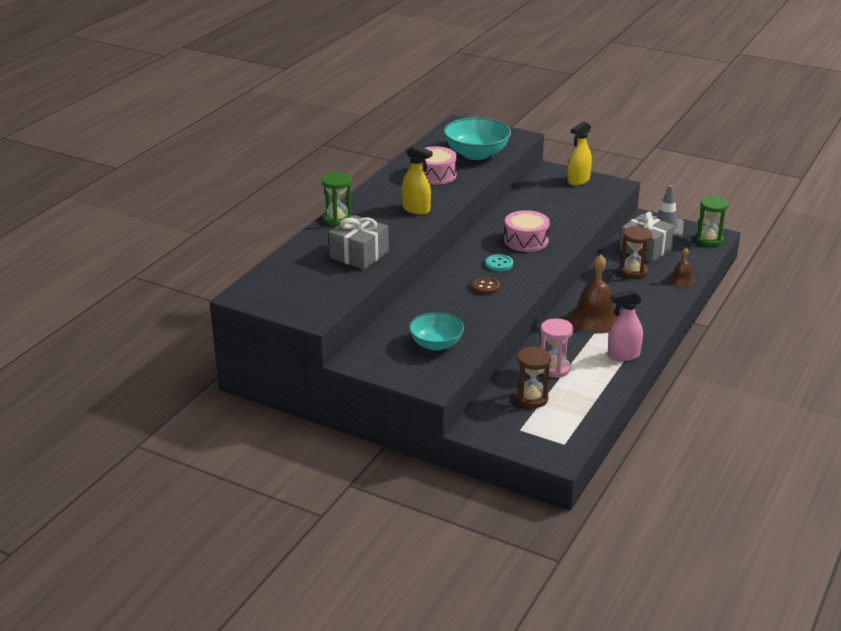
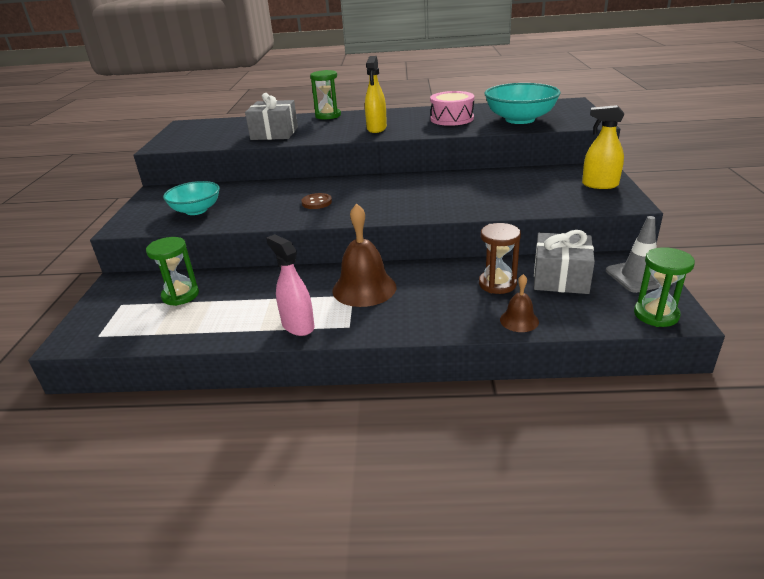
camera: 65 degrees right, 0 degrees up
(499, 264) = (367, 197): turquoise button -> none
(526, 240) = (429, 195): pink drum -> none
(531, 398) = (180, 295): brown hourglass -> green hourglass
(554, 368) = (244, 292): pink hourglass -> none

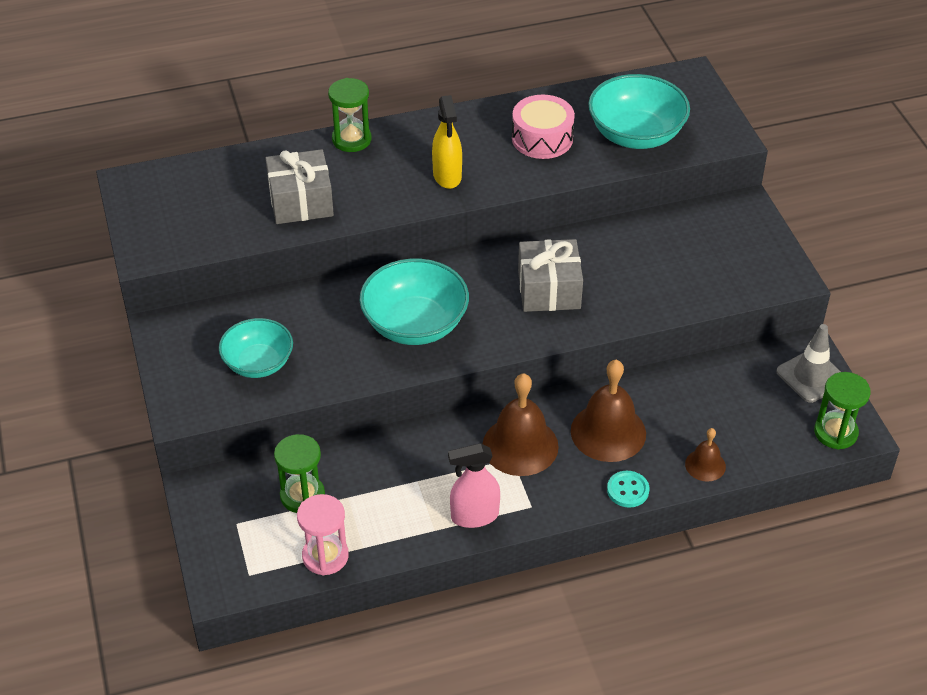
camera: 20 degrees left, 15 degrees up
(163, 333) = (325, 556): none -> pink hourglass
(298, 326) = (474, 516): pink spray bottle -> pink spray bottle turned 45 degrees counterclockwise
(316, 202) = (415, 324): brown button -> turquoise bowl
(439, 327) = (628, 490): none -> turquoise button
(441, 289) = (608, 432): none -> brown bell
(497, 284) = (667, 413): brown hourglass -> none
(560, 278) = (732, 392): grey gift -> grey gift (549, 289)
(599, 185) = (753, 242): yellow spray bottle -> none

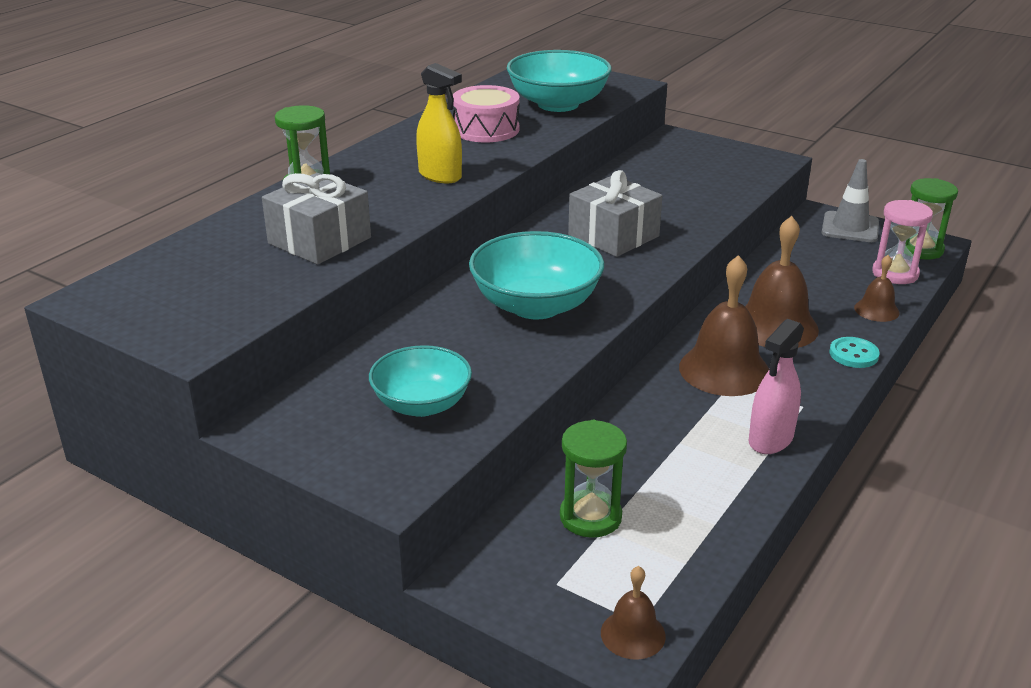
camera: 40 degrees left, 15 degrees down
(237, 578) = (633, 634): none -> brown bell
(325, 556) = (691, 554): pink hourglass -> pink hourglass (895, 273)

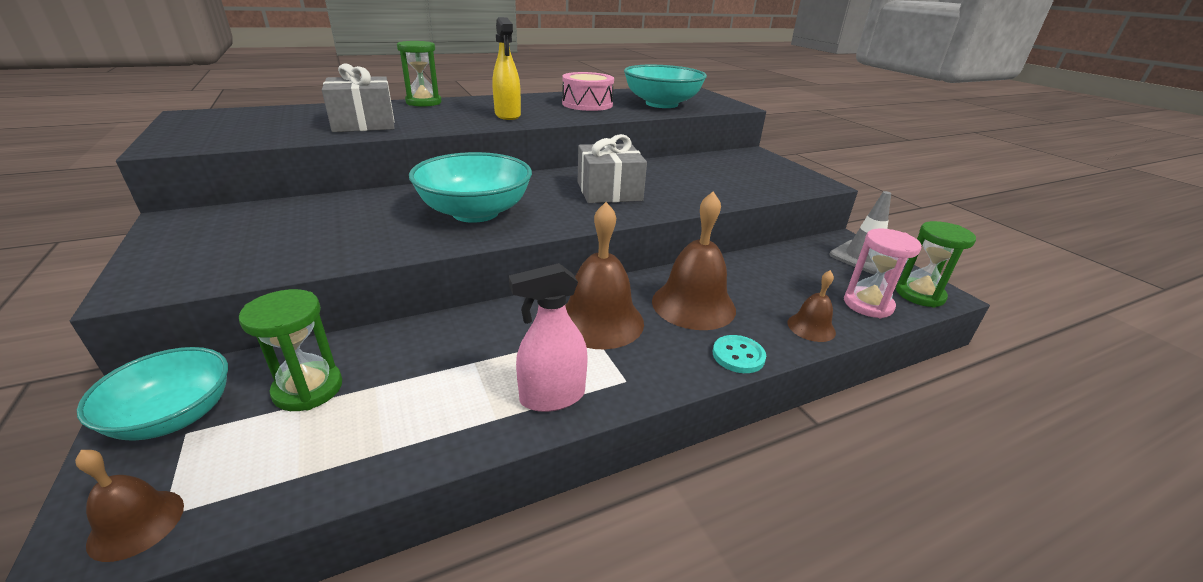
camera: 30 degrees right, 0 degrees up
(422, 404) = (280, 242): turquoise bowl -> turquoise bowl (174, 416)

